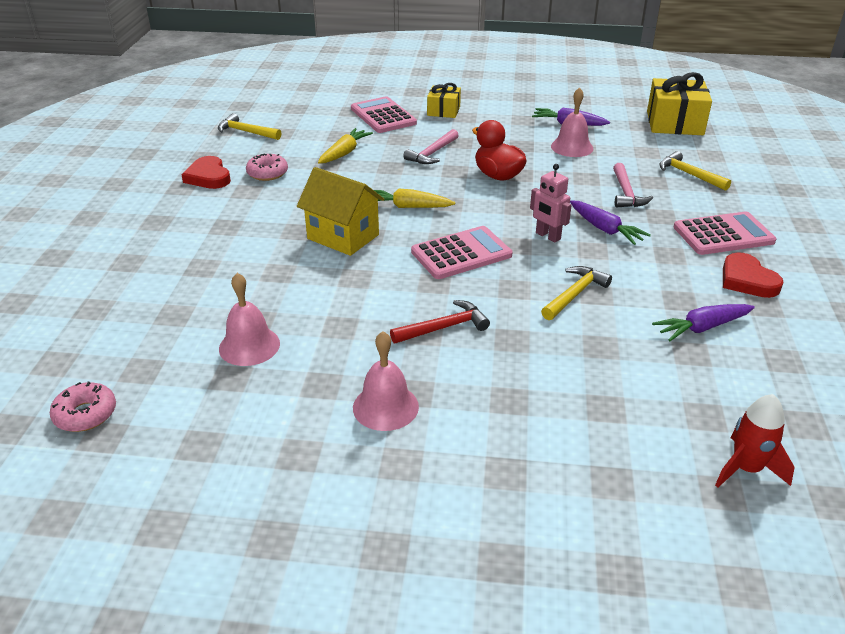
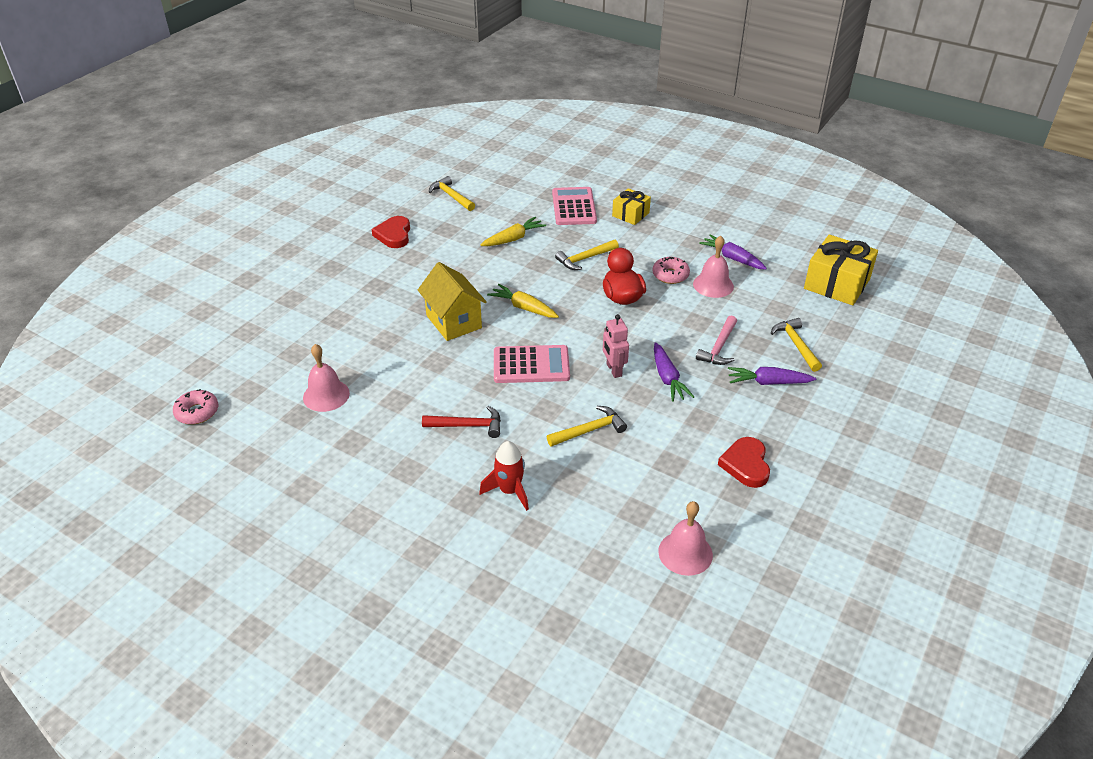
camera: 25 degrees right, 5 degrees up
(267, 173) = (439, 243): pink donut -> pink donut (670, 275)
(385, 407) = (381, 474): pink bell -> pink bell (685, 553)
(432, 153) = (585, 259): pink hammer -> yellow hammer
(702, 328) = (665, 494): purple carrot -> purple carrot (768, 382)
(723, 234) = (767, 415): pink calculator -> none
(746, 469) = (591, 615): red rocket -> red rocket (509, 491)

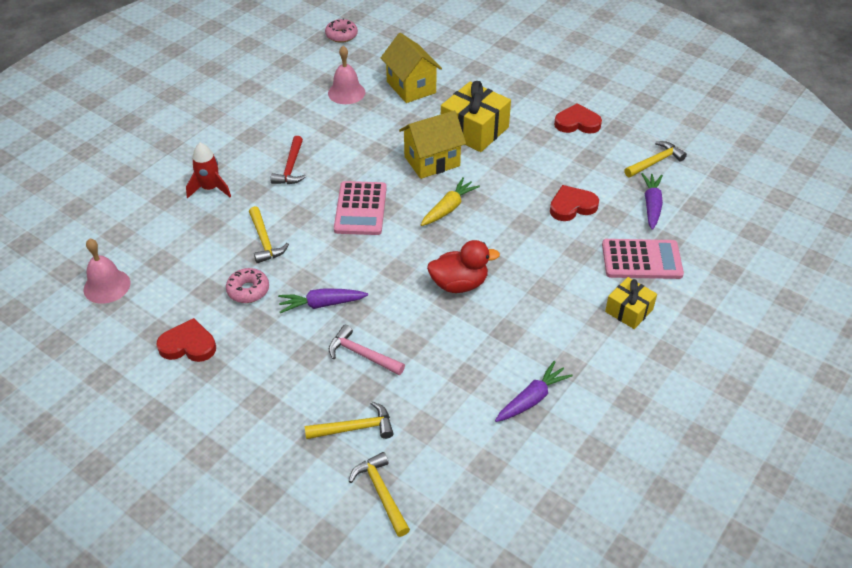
camera: 95 degrees right, 5 degrees up
(322, 344) = (411, 87): none -> yellow house
(513, 239) = (572, 206): yellow carrot -> red heart
(585, 259) = (533, 260): yellow hammer -> yellow hammer (381, 492)
(613, 370) = (342, 265): pink robot -> none
(670, 275) = (498, 331): pink donut -> pink donut (248, 290)
(713, 285) = (476, 369): pink bell -> none
(768, 382) = (297, 387): purple carrot -> purple carrot (651, 205)
(837, 284) = (470, 505): yellow gift -> yellow gift (474, 130)

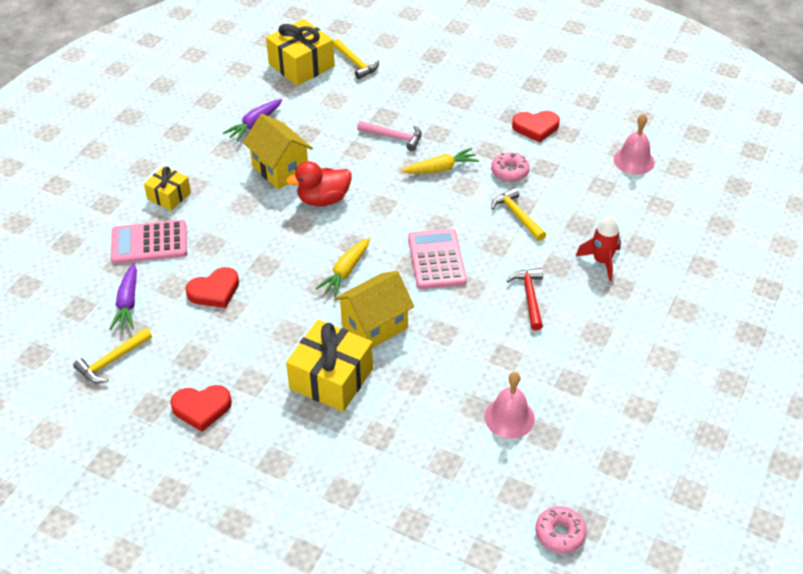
camera: 170 degrees right, 0 degrees up
(322, 304) = (441, 169): purple carrot -> yellow carrot
(355, 428) = (384, 93): yellow hammer -> none
(411, 87) = (426, 439): yellow house -> yellow house (280, 170)
(461, 501) = (301, 65): none -> yellow gift

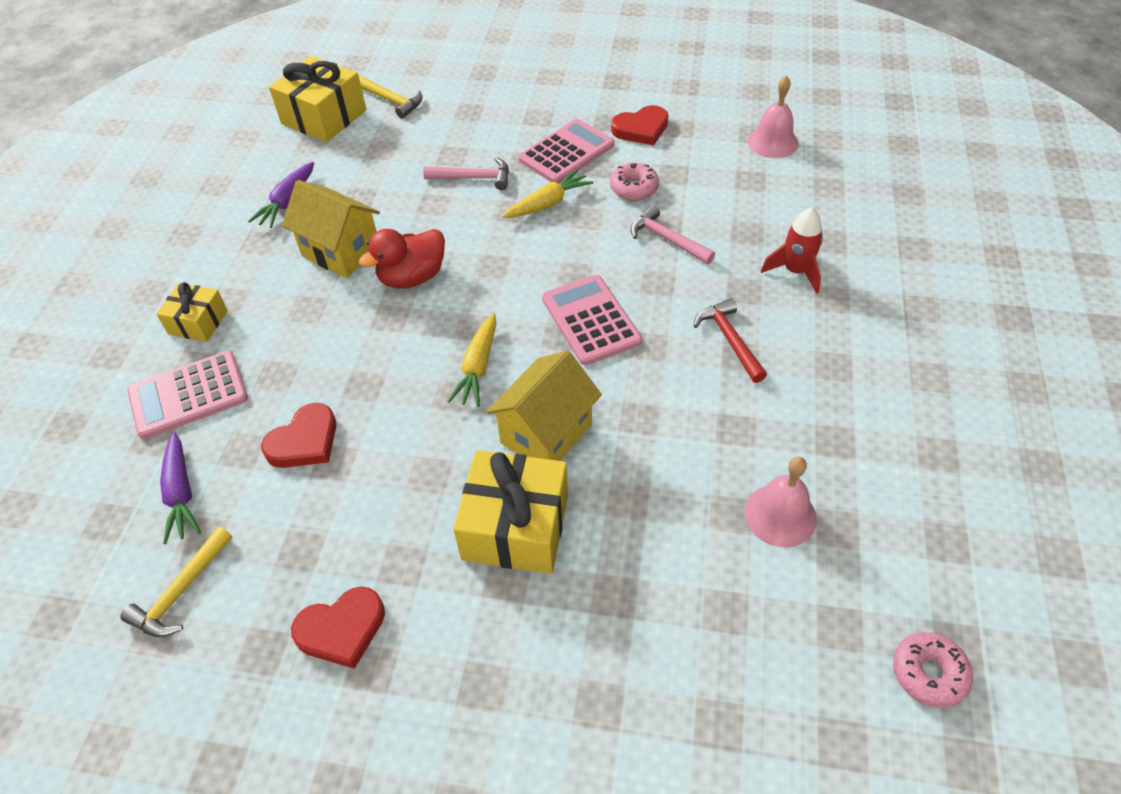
camera: 15 degrees left, 5 degrees up
(470, 133) = (566, 152): none -> pink calculator
(517, 215) = (667, 239): yellow hammer -> pink hammer

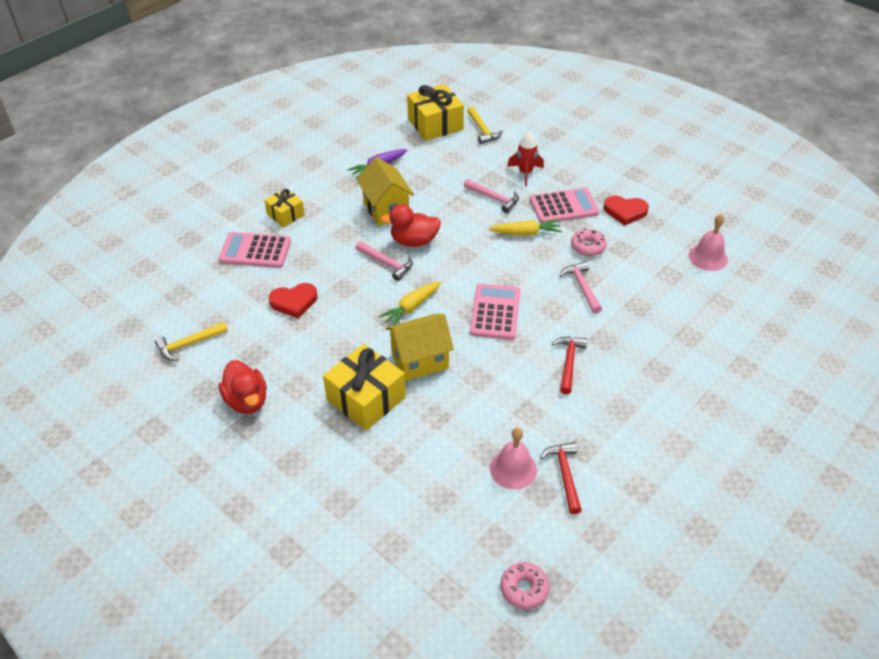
camera: 30 degrees right, 5 degrees down
(181, 493) = (219, 298): purple carrot -> none
(342, 629) = (247, 401): red heart -> red duck
(398, 323) = (387, 263): none -> pink hammer
(795, 271) = (647, 343): red rocket -> red rocket (525, 173)
(844, 486) = (564, 474): none -> red hammer

